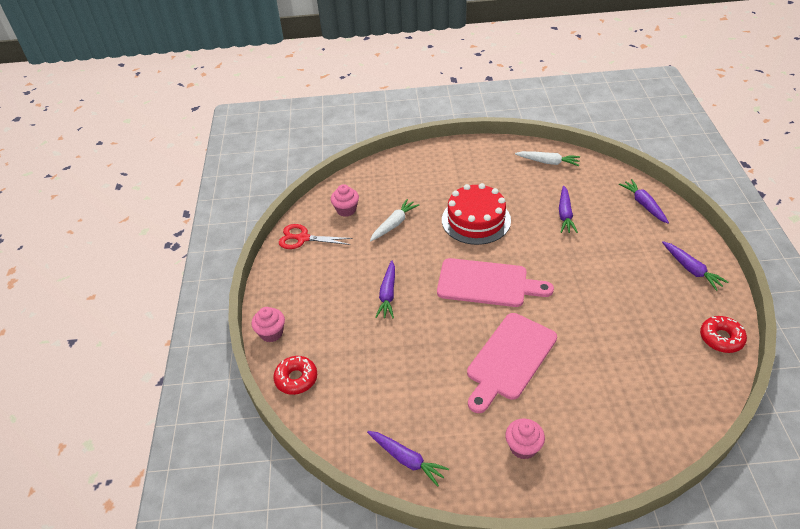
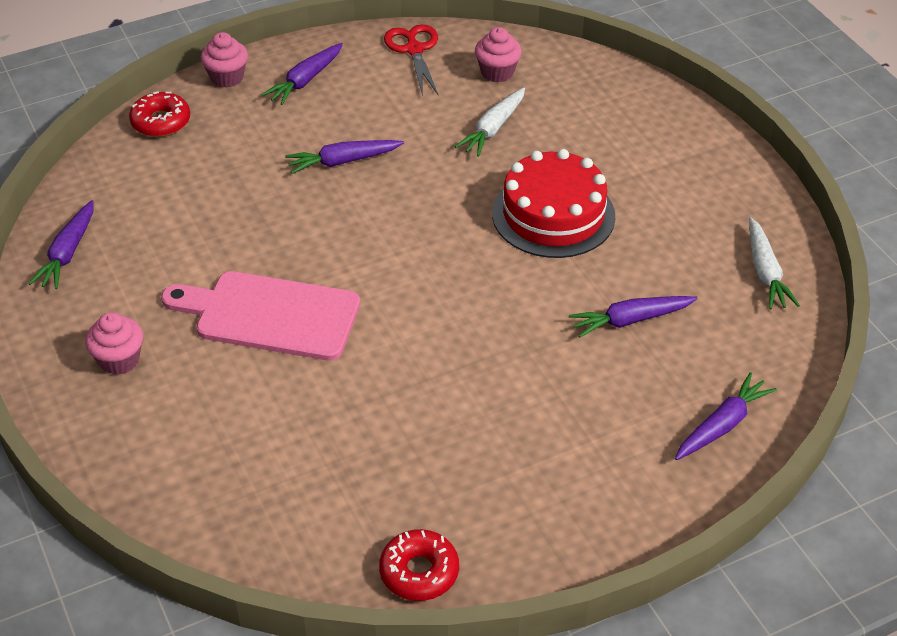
camera: 65 degrees right, 0 degrees up
(394, 224) = (493, 129): white carrot -> white carrot turned 105 degrees clockwise
(487, 283) = (414, 259): pink cutting board -> none
(691, 269) = (575, 514): purple carrot -> purple carrot (305, 80)

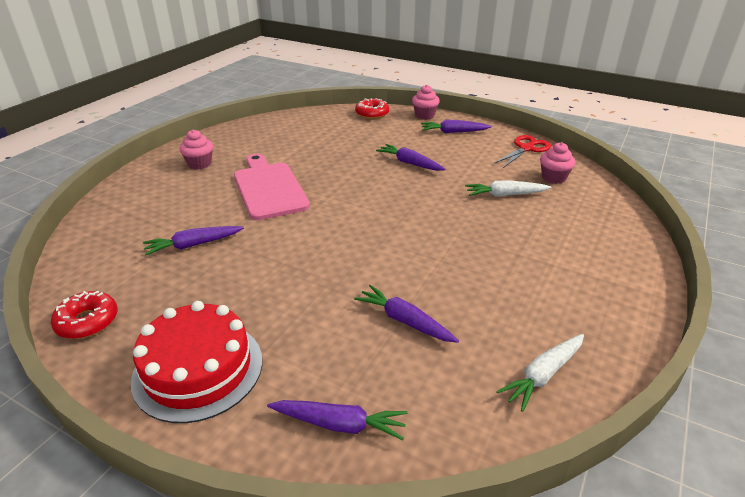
camera: 55 degrees right, 10 degrees down
(68, 253) = (260, 128): purple carrot -> purple carrot (193, 245)
(553, 215) = (463, 245): red cake -> red cake (198, 369)

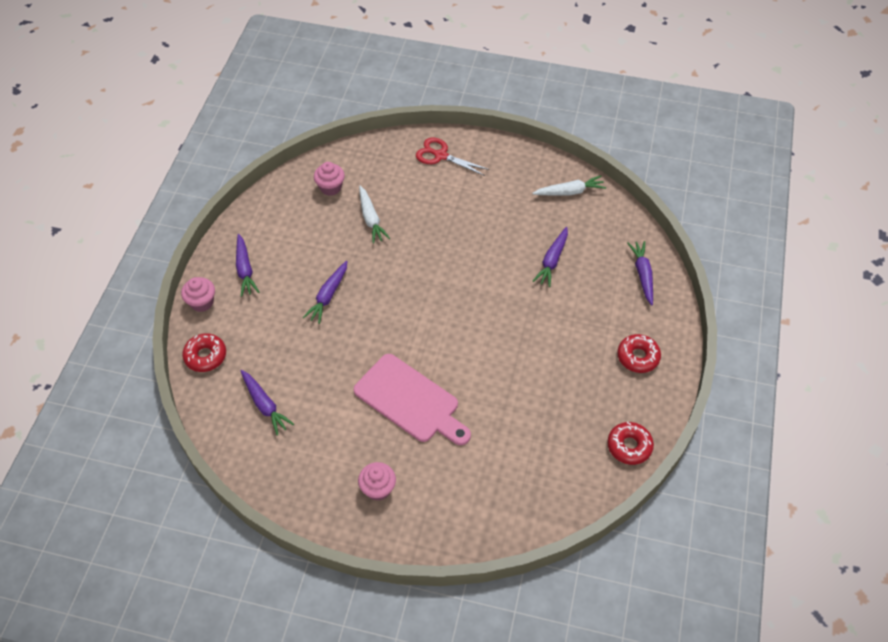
camera: 105 degrees left, 20 degrees up
(193, 245) = (519, 422): purple carrot -> purple carrot (265, 405)
(198, 369) = (638, 357): red cake -> red donut
(269, 188) = (410, 401): pink cutting board -> pink cutting board turned 105 degrees counterclockwise
(526, 148) = (274, 208): red scissors -> red scissors (441, 156)
(543, 375) = (569, 192): white carrot -> white carrot turned 45 degrees counterclockwise

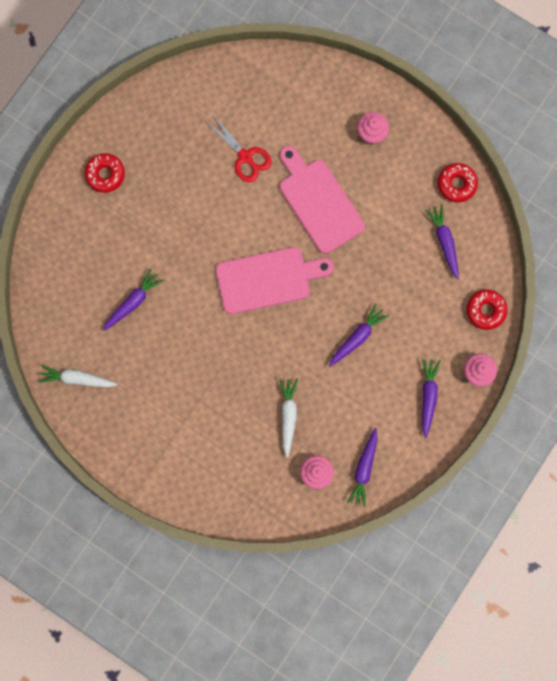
camera: 160 degrees left, 25 degrees up
(433, 317) = (268, 279): none -> pink cutting board
(441, 156) = (188, 475): red scissors -> red scissors (245, 157)
(629, 446) = (154, 98): red donut -> red donut (456, 184)
(642, 275) = (57, 256): purple carrot -> purple carrot (364, 468)

